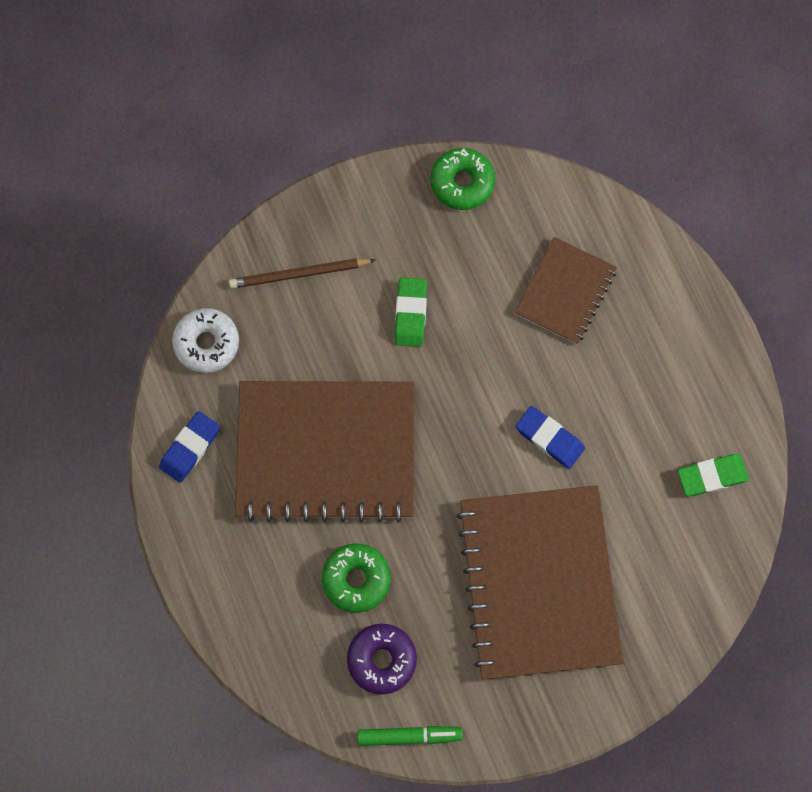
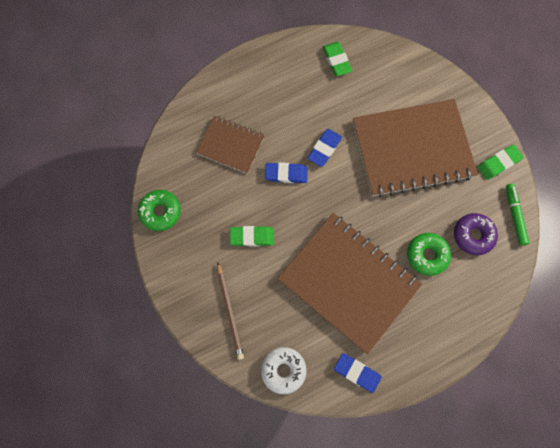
camera: 95 degrees left, 0 degrees up
(326, 451) = (348, 282): brown notebook -> brown notebook turned 45 degrees counterclockwise
(503, 726) = (498, 163): none -> green eraser
(510, 374) = (286, 174): none -> blue eraser

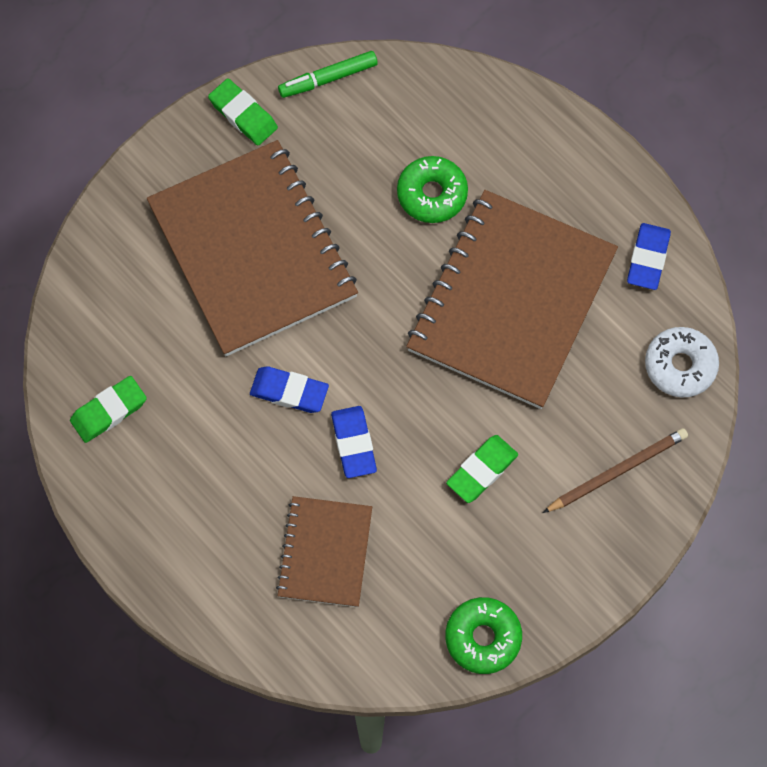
camera: 105 degrees left, 5 degrees down
(252, 237) = (482, 470): green eraser -> green eraser turned 60 degrees clockwise
(473, 235) = (379, 133): purple donut -> none

